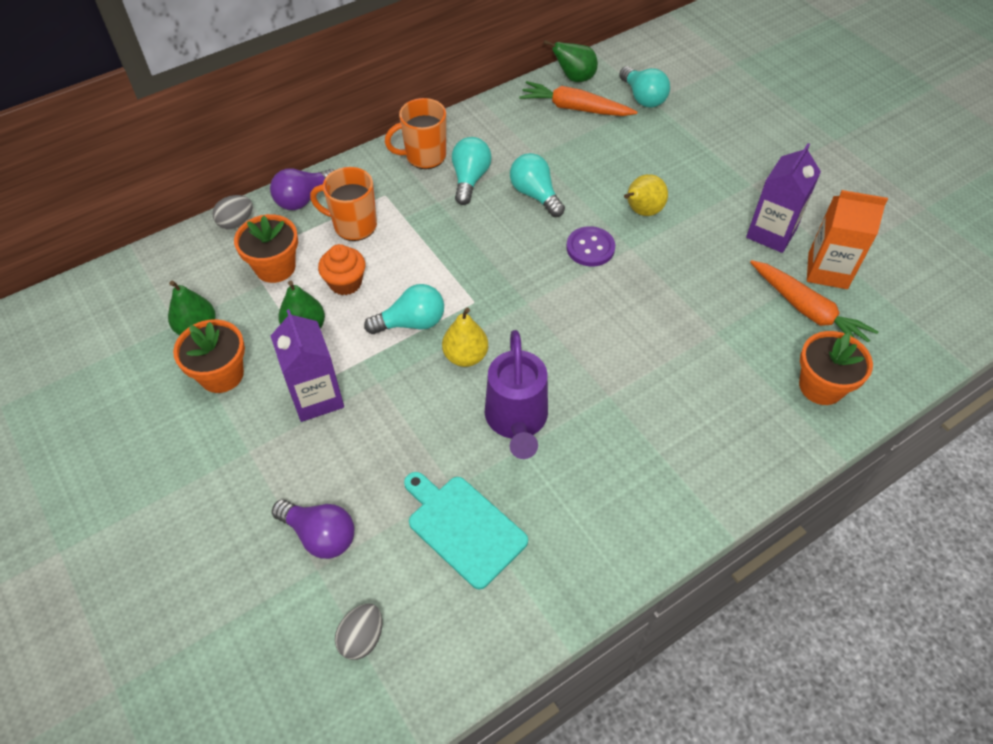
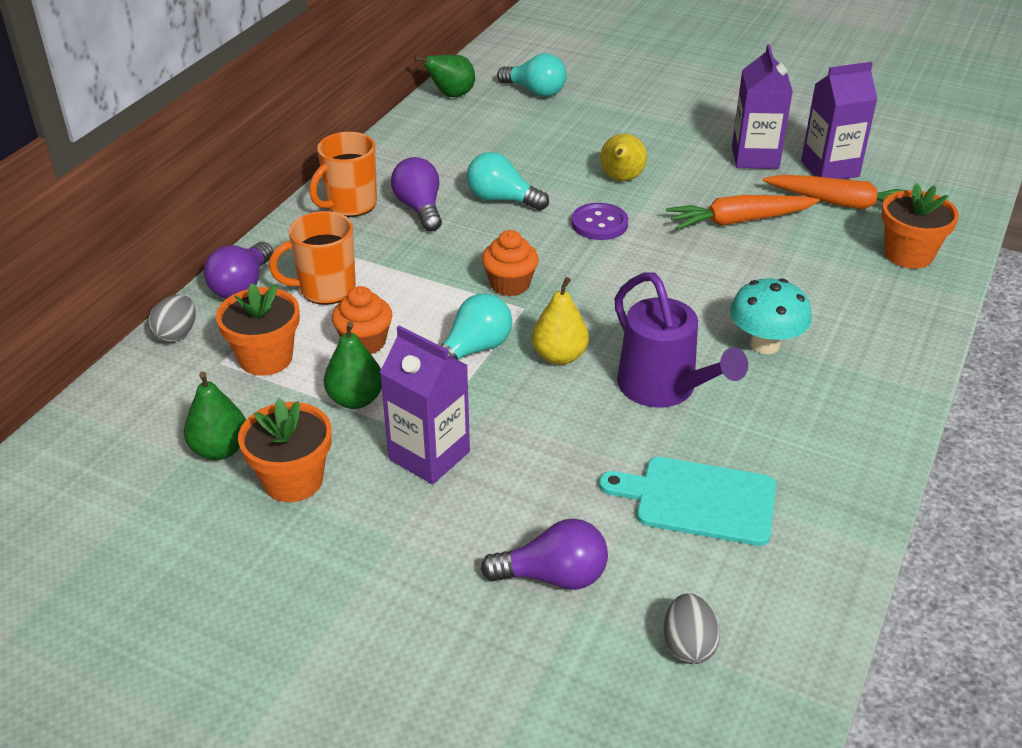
camera: 30 degrees left, 15 degrees down
(470, 179) = (420, 208): turquoise light bulb -> purple light bulb
(480, 276) = (510, 284): none -> orange cupcake
(575, 108) = (475, 119): orange carrot -> orange carrot (739, 221)
(625, 417) = (765, 344): none -> turquoise mushroom
(827, 271) = (830, 169): orange carton -> purple carton

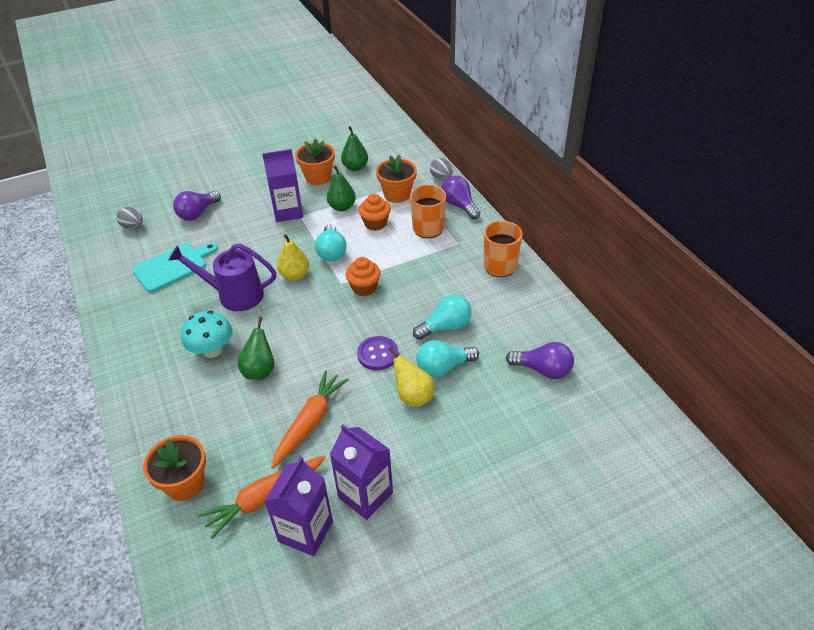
camera: 130 degrees right, 5 degrees up
(420, 208) = (469, 289): purple light bulb -> purple light bulb (543, 370)
(451, 95) = (609, 374): green pear -> green pear (260, 371)
(535, 91) = (579, 427): turquoise light bulb -> turquoise light bulb (443, 367)

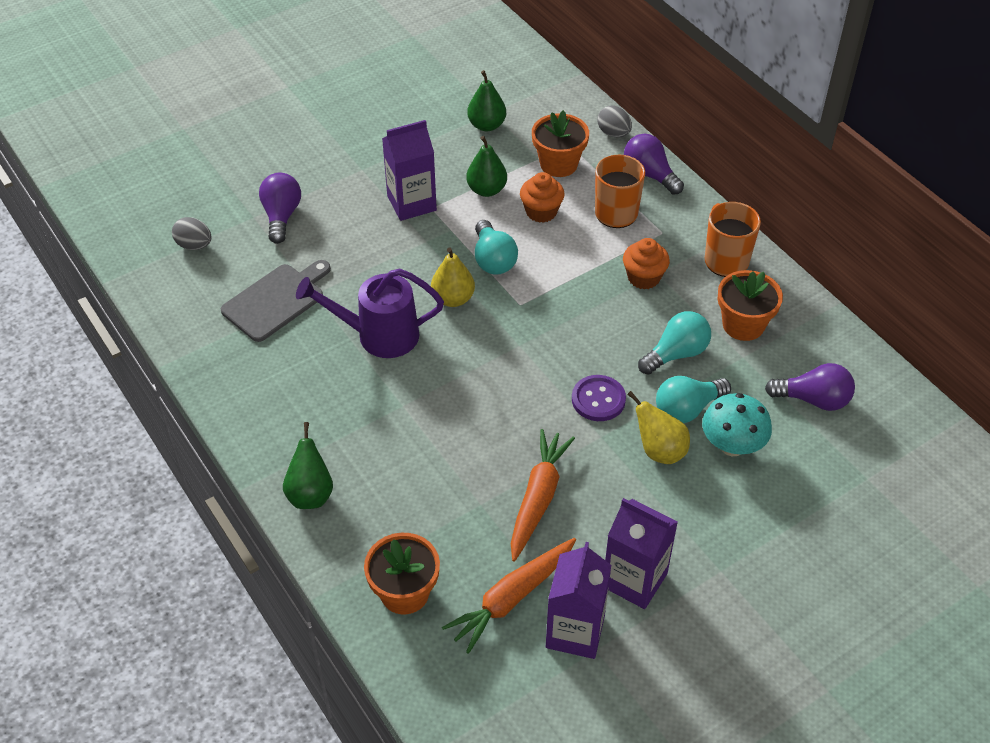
camera: 10 degrees left, 5 degrees up
(173, 266) = (276, 300): turquoise cutting board -> grey cutting board
(197, 213) = (281, 216): purple light bulb -> purple light bulb turned 150 degrees clockwise
(212, 350) = (376, 416): turquoise mushroom -> turquoise mushroom (732, 446)
(260, 371) = (450, 437): green pear -> green pear (310, 494)
(318, 177) = (437, 145): orange flower pot -> orange flower pot (743, 325)
(364, 288) = (553, 308): orange cupcake -> orange cupcake (643, 277)

